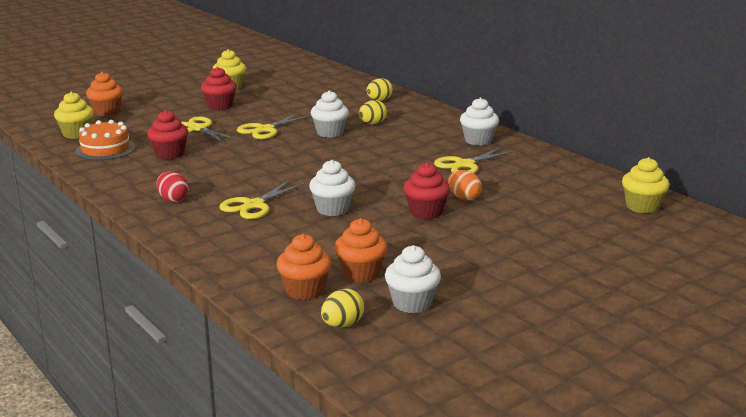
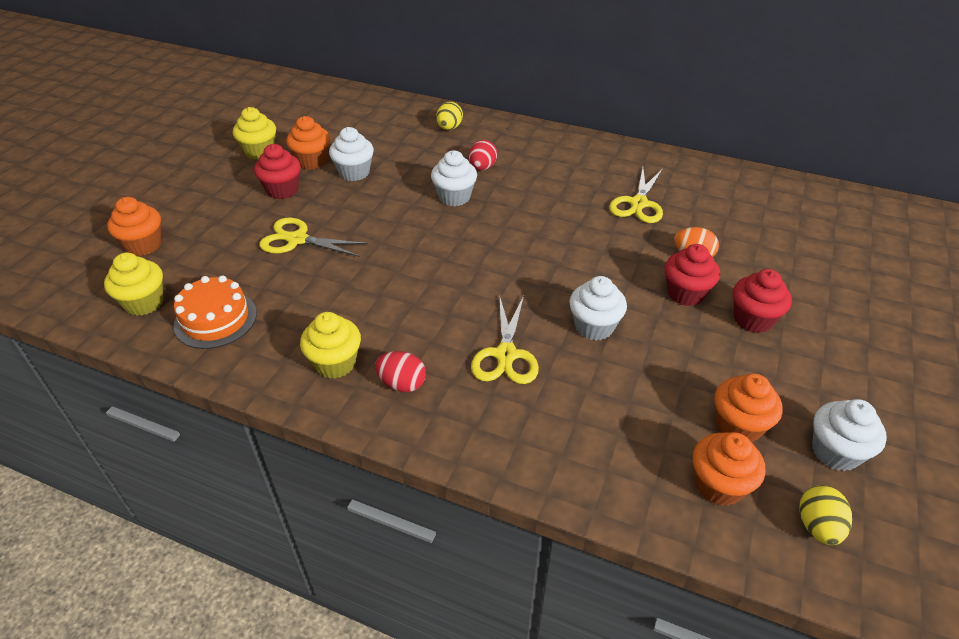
camera: 30 degrees left, 20 degrees up
(169, 154) = (310, 299): red cupcake -> red cupcake (753, 319)
(258, 97) = (312, 161): none -> orange cupcake
(265, 130) = (379, 215): yellow scissors -> none
(372, 123) = (482, 168): yellow egg -> red egg
(478, 140) = (610, 162): white cupcake -> white cupcake (354, 173)
(642, 207) = (844, 211): yellow cupcake -> yellow cupcake (335, 363)

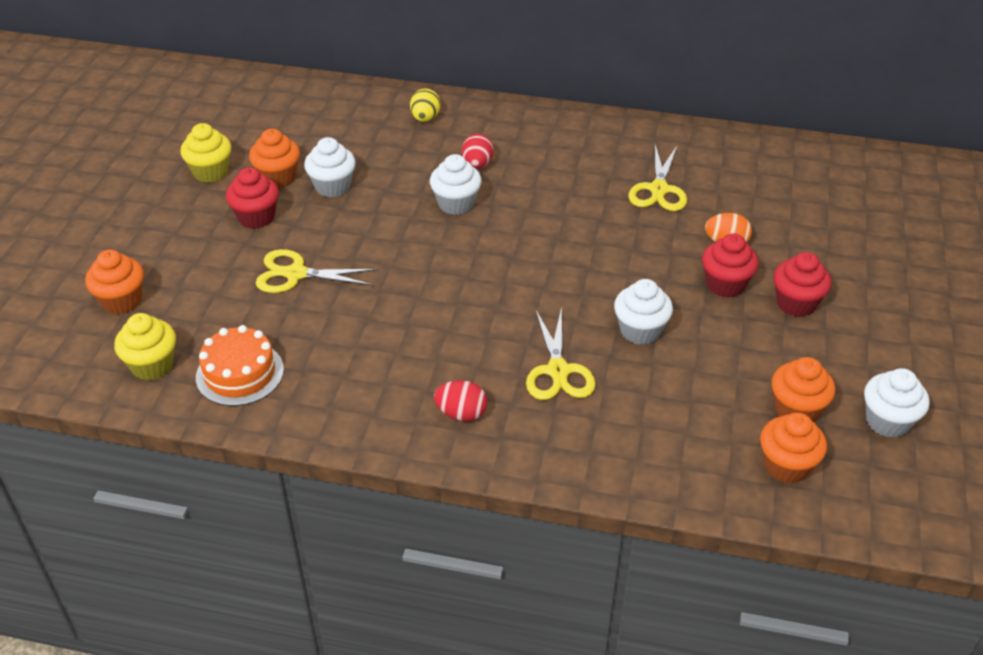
camera: 10 degrees left, 0 degrees up
(335, 363) = (385, 402): yellow cupcake -> none
(817, 526) = (878, 489): yellow egg -> none

